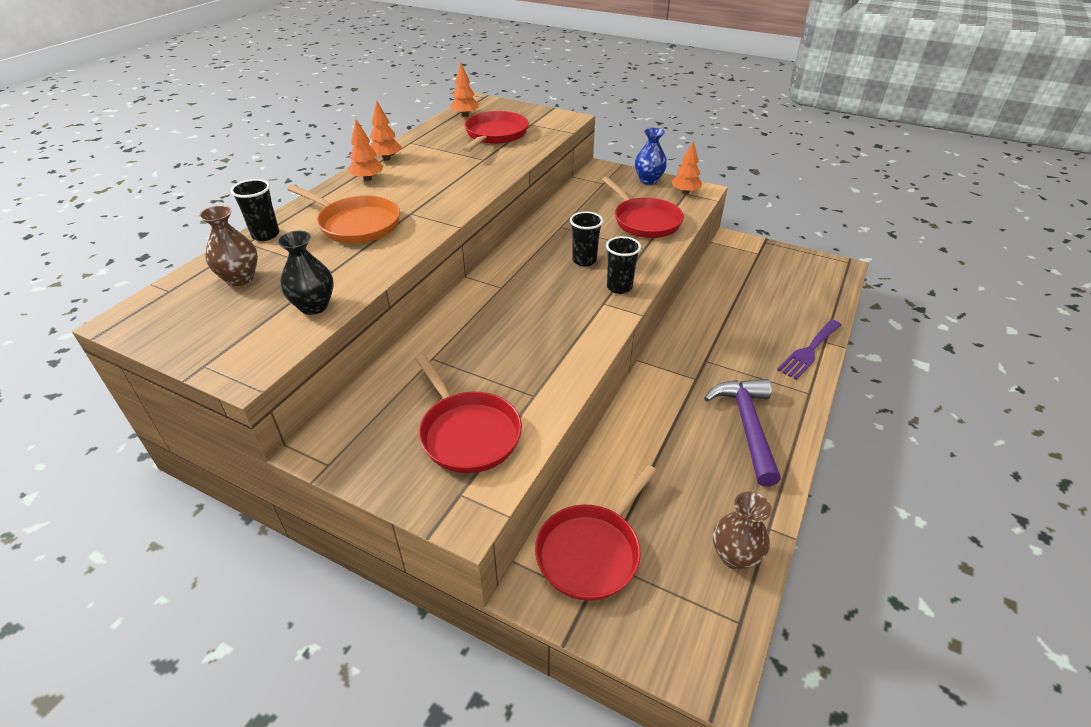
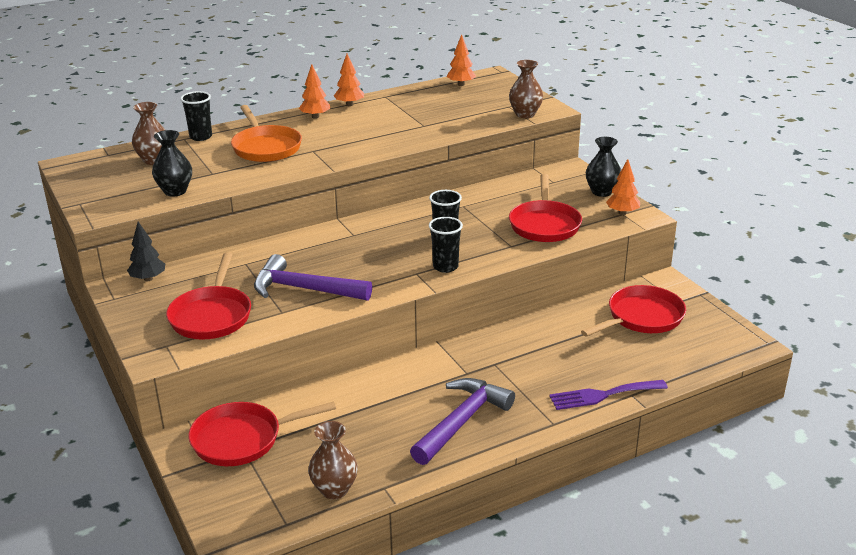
camera: 35 degrees right, 10 degrees down
(343, 421) = (148, 279): none -> black tree
(495, 135) = (462, 108): red pan -> red pan (641, 317)
(525, 361) = (304, 289): none -> purple hammer
(555, 127) = (525, 114): none -> brown vase
(648, 180) = (601, 192): blue vase -> black vase

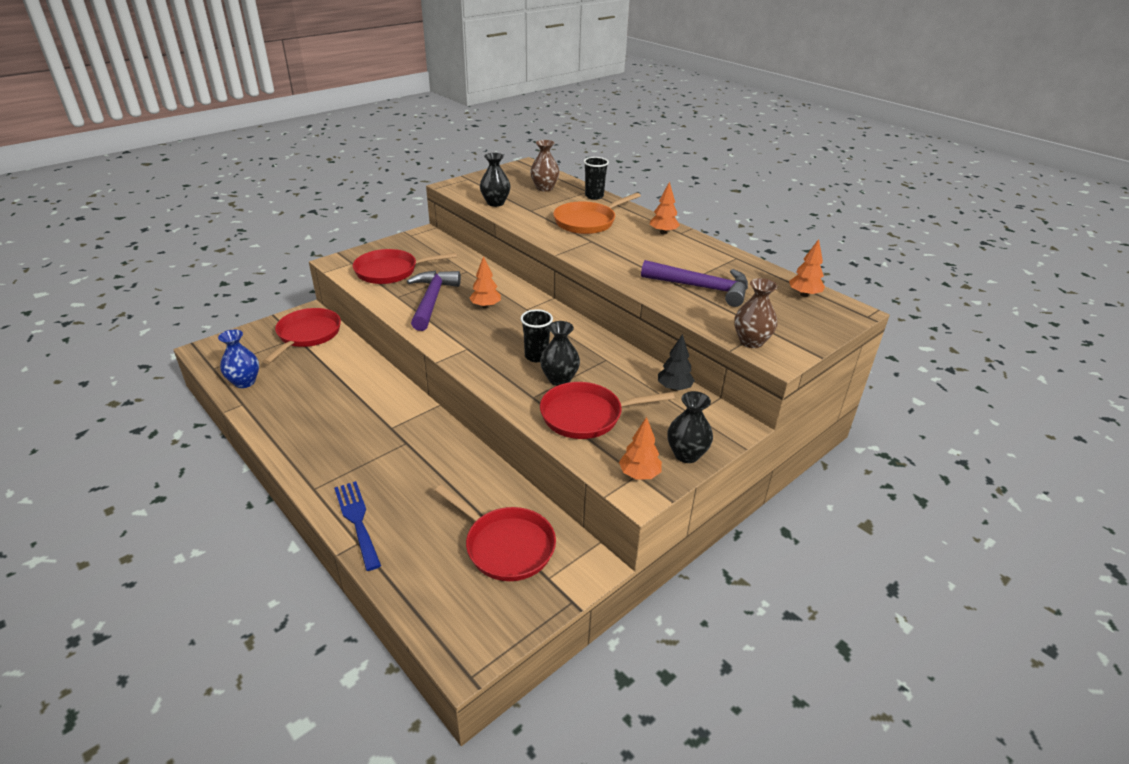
camera: 75 degrees right, 5 degrees up
(148, 279) = (437, 241): black tree -> black tree (674, 388)
(243, 439) = (307, 335): red pan -> red pan turned 45 degrees clockwise
(334, 489) = (244, 382): brown vase -> blue vase
(349, 104) = (702, 244): orange tree -> orange tree (485, 306)
(445, 267) = (481, 362): black cup -> none
(462, 421) = (320, 433): purple hammer -> purple hammer (701, 288)
(487, 230) = (559, 379): none -> black vase
(603, 395) = (357, 520): purple fork -> blue fork

